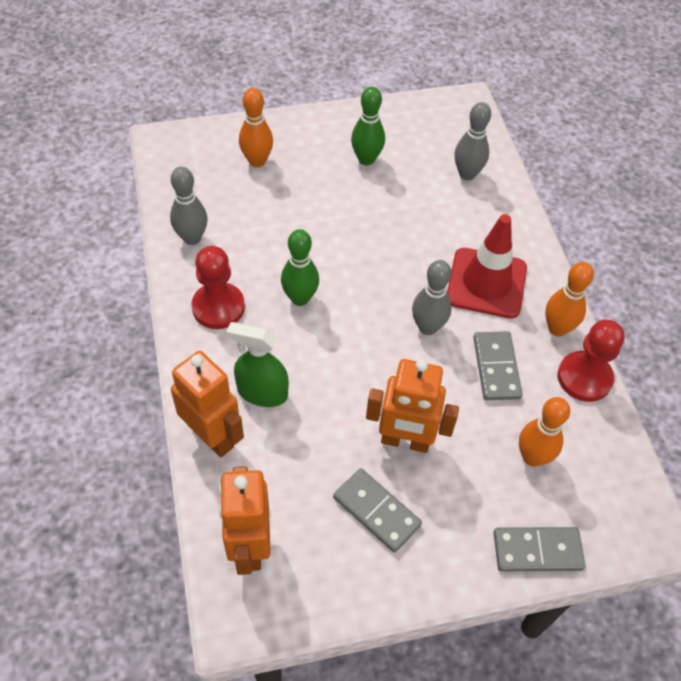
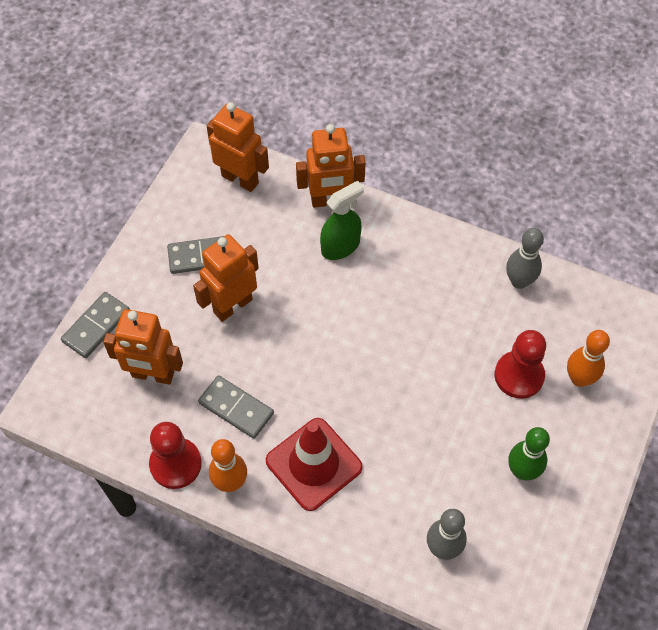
camera: 130 degrees right, 5 degrees up
(218, 307) = (435, 261): red pawn -> red pawn (519, 375)
(300, 298) = (403, 318): green bowling pin -> none
(427, 327) = (308, 387): grey bowling pin -> none
(532, 457) = (153, 375): orange bowling pin -> orange robot

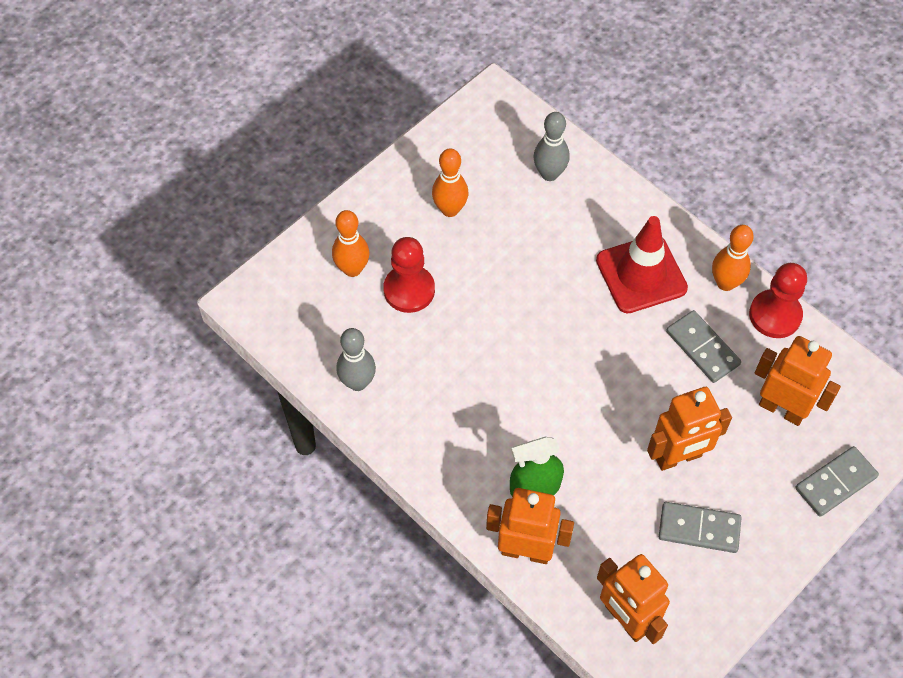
camera: 160 degrees left, 0 degrees up
(522, 471) = (450, 209): green bowling pin -> orange bowling pin

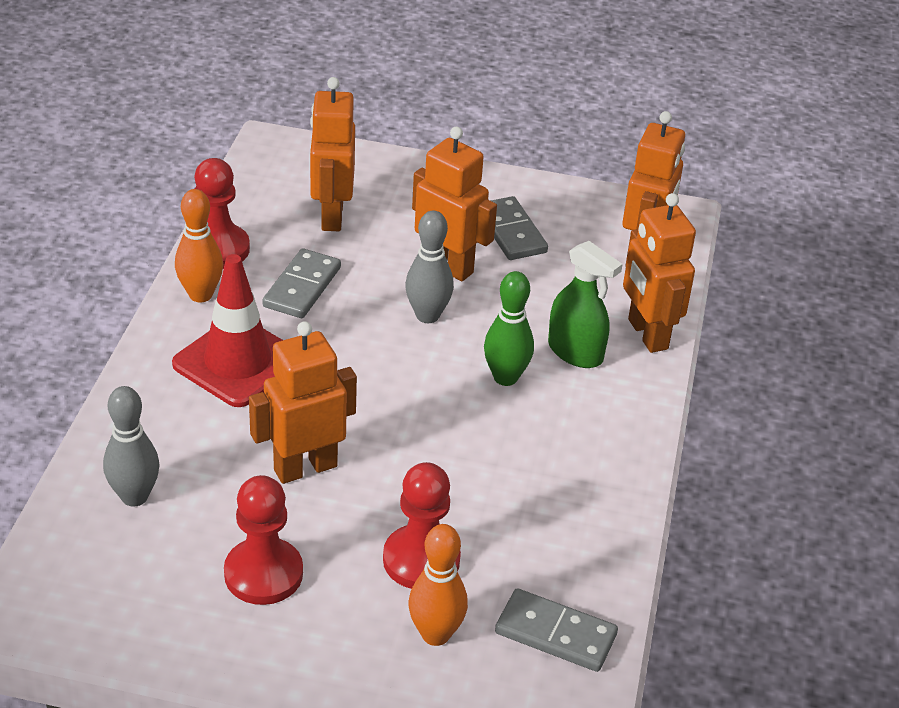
camera: 125 degrees left, 20 degrees down
(358, 382) = (588, 549): grey bowling pin -> grey bowling pin (427, 315)
(450, 209) = (263, 574): orange bowling pin -> red pawn
(521, 267) = (305, 468): none -> orange robot
(535, 426) = (505, 377): none -> green bowling pin
(835, 482) = (384, 166): grey domino -> grey domino (555, 634)

